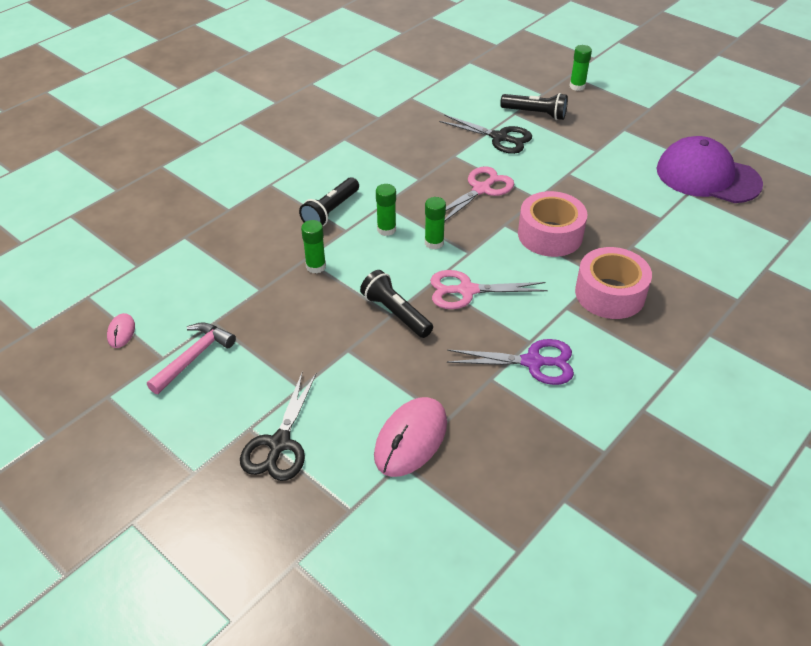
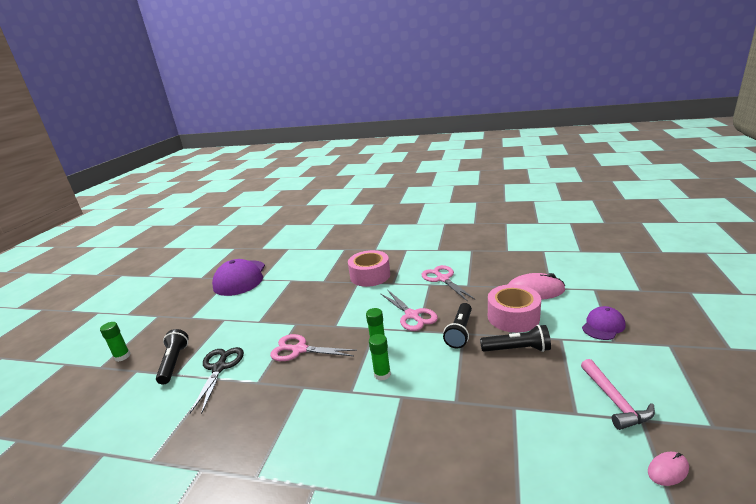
camera: 115 degrees left, 20 degrees down
(194, 357) = (614, 401): pink hammer -> pink hammer turned 105 degrees counterclockwise
(279, 444) = (603, 326): black scissors -> purple cap
(316, 266) = (457, 390): green glue stick -> none
(331, 211) = (385, 419): black flashlight -> black flashlight (517, 349)
(533, 362) = (443, 279): purple scissors -> pink scissors
(550, 235) = (333, 307): pink tape -> pink tape (513, 317)

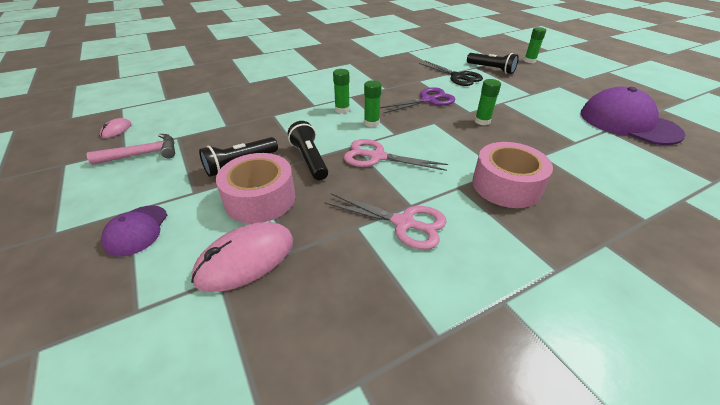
camera: 135 degrees right, 15 degrees up
(299, 350) = (428, 100): pink scissors -> purple scissors
(305, 312) = (482, 121): none -> green glue stick
(614, 401) = (143, 154): pink hammer -> pink hammer turned 120 degrees clockwise

